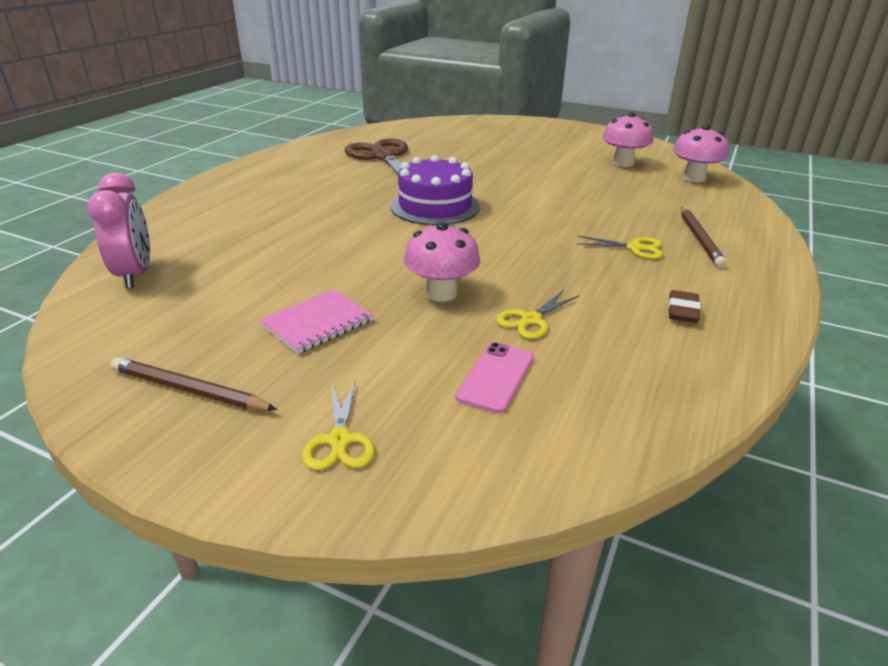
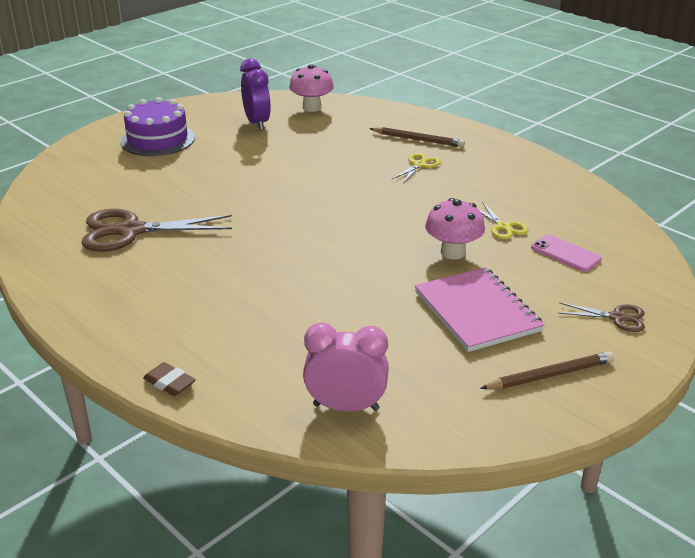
camera: 70 degrees left, 0 degrees up
(189, 389) = (550, 375): brown pencil -> brown pencil turned 150 degrees counterclockwise
(317, 323) = (476, 311): pink notebook -> pink notebook, size x1.54
(340, 440) = (617, 318): yellow scissors -> brown scissors
(435, 206) = (289, 226): purple cake -> purple cake (157, 139)
(623, 163) = (257, 123): pink mushroom -> purple clock
(682, 311) = (511, 175): brown eraser -> brown eraser (169, 383)

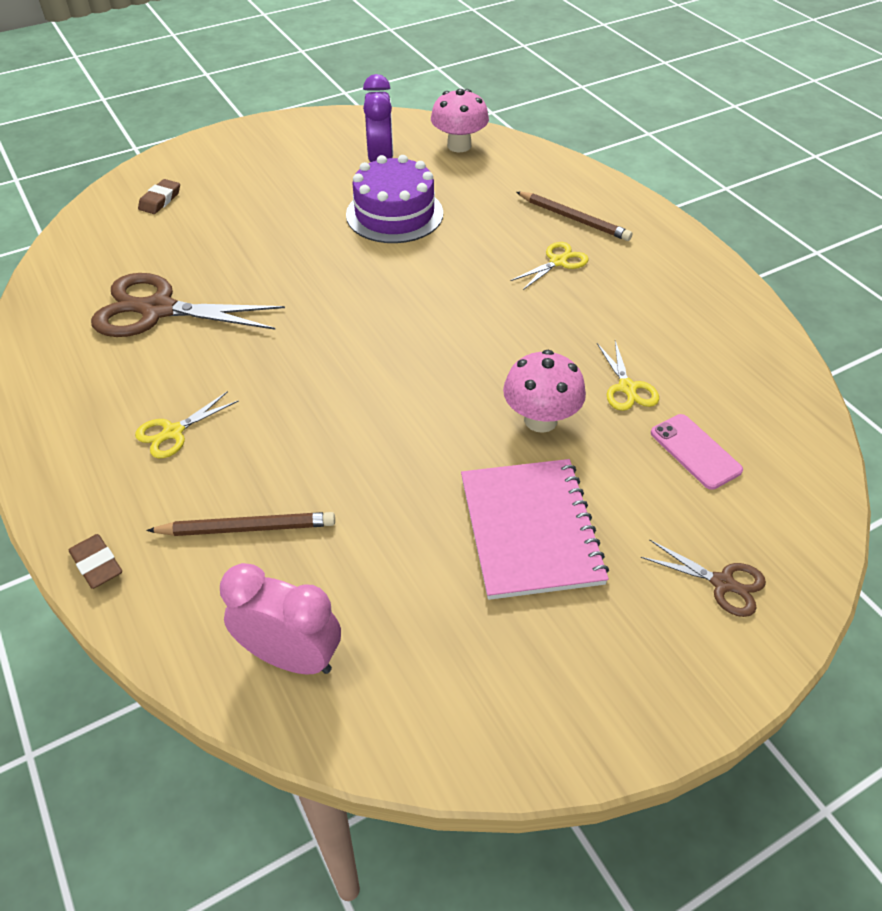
camera: 15 degrees right, 15 degrees up
(93, 166) = (160, 200): none -> brown eraser
(157, 139) = (251, 170): purple cake -> purple cake (394, 214)
(185, 299) = (173, 432): none -> yellow scissors
(550, 375) = (585, 667): brown pencil -> brown pencil (247, 528)

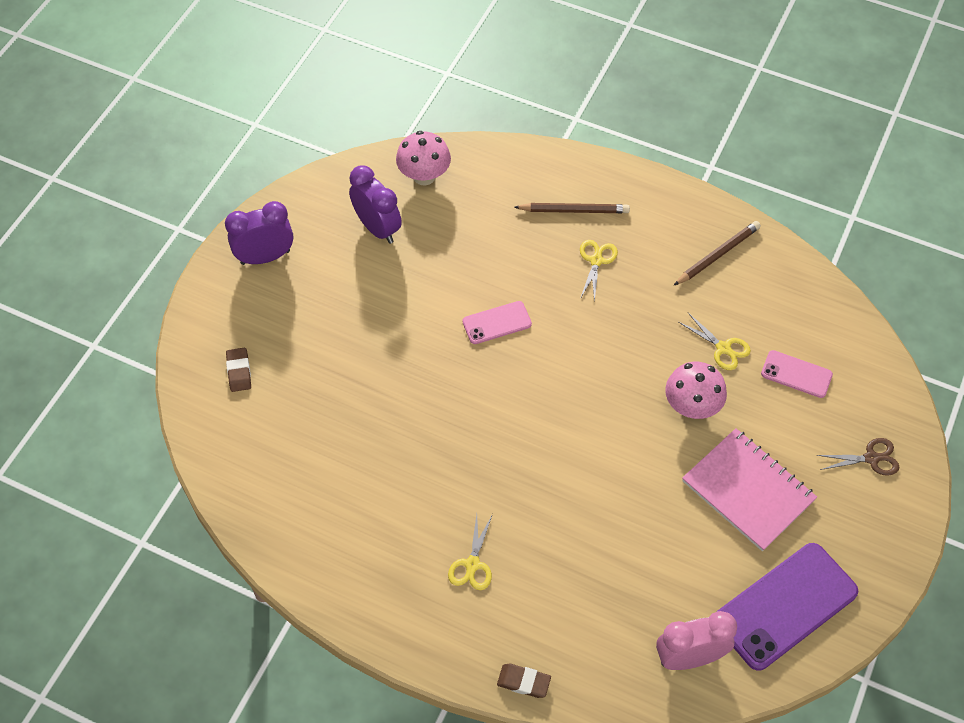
camera: 35 degrees left, 10 degrees up
(157, 310) = (353, 476): brown scissors -> none
(247, 528) = (588, 598): brown pencil -> brown pencil (718, 255)
(270, 143) = (265, 257): none -> purple clock
(394, 214) = (440, 280): purple cake -> none
(411, 264) = (497, 323): none -> pink phone
(461, 677) = (785, 606): none -> purple phone

